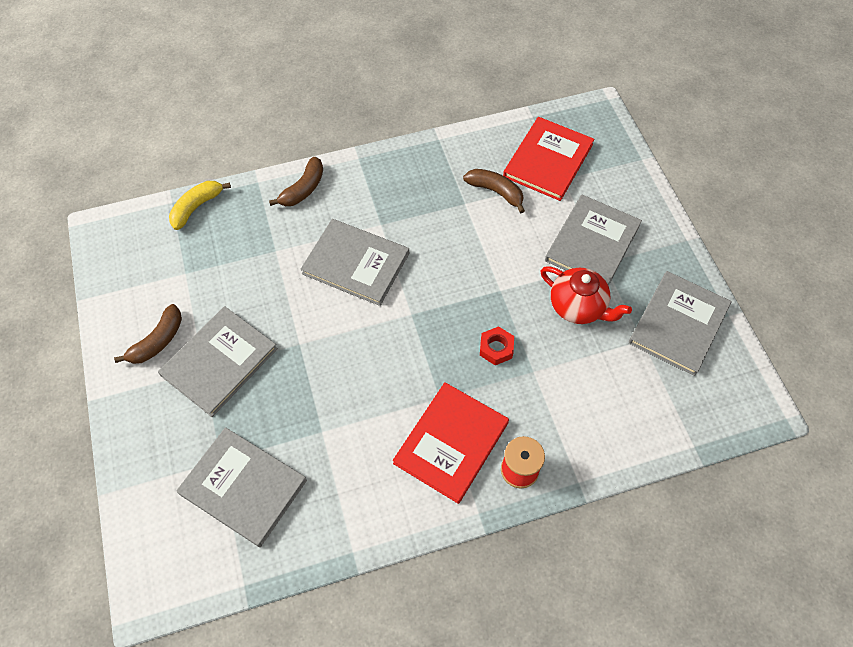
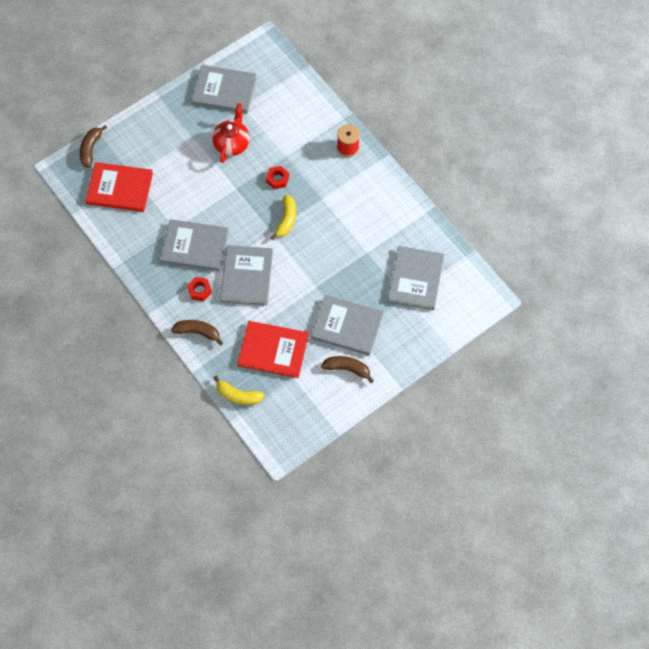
camera: 110 degrees left, 5 degrees up
(360, 206) = (200, 290): none -> red nut
(423, 339) = (286, 220): none -> yellow banana
(451, 443) = (346, 185): red book -> red book (273, 350)
(496, 192) = (158, 212): brown banana -> brown banana (91, 149)
(592, 243) = (180, 147): grey book -> grey book (195, 246)

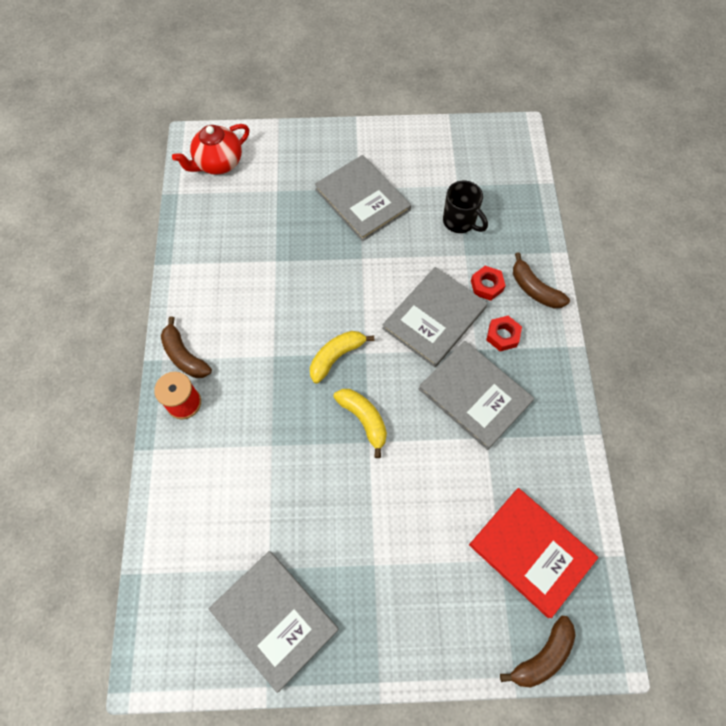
camera: 145 degrees left, 0 degrees up
(232, 144) = (327, 515): red teapot -> red teapot (218, 163)
(238, 395) = (529, 201): yellow banana -> yellow banana (364, 420)
(273, 350) = (460, 222): red book -> black mug
(277, 179) = (306, 418): red nut -> red nut (486, 286)
(347, 369) = (394, 161): brown banana -> brown banana (184, 356)
(415, 279) = (250, 202): grey book -> none

